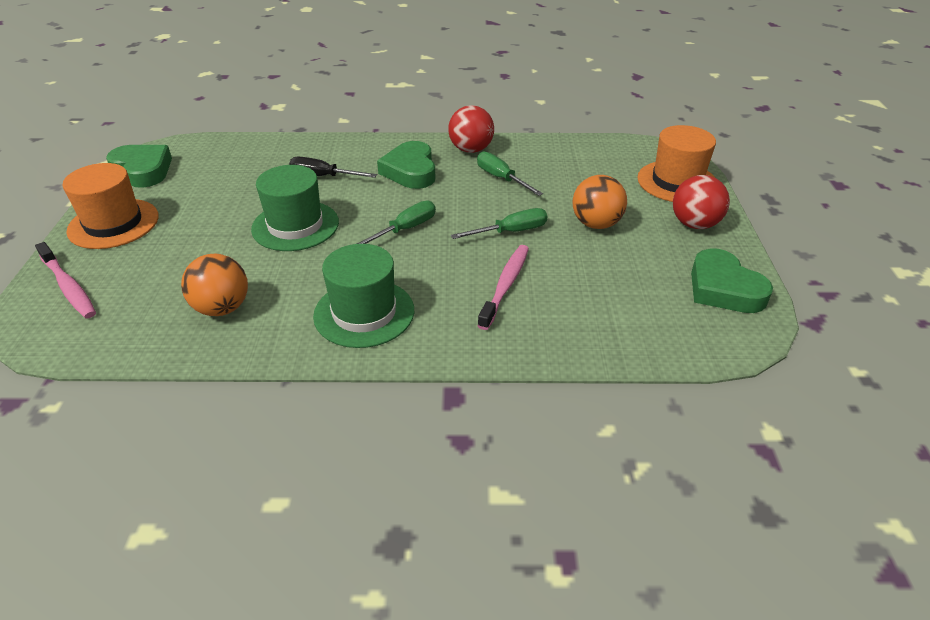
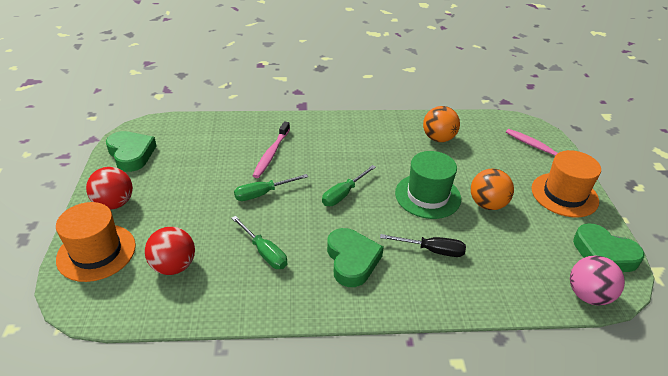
camera: 175 degrees right, 0 degrees up
(197, 145) = (588, 295): none -> pink ball
(364, 313) = (355, 137): green hat -> none
(471, 150) = (293, 296): red ball -> red ball (174, 266)
(596, 224) = (194, 202): orange ball -> orange ball (487, 204)

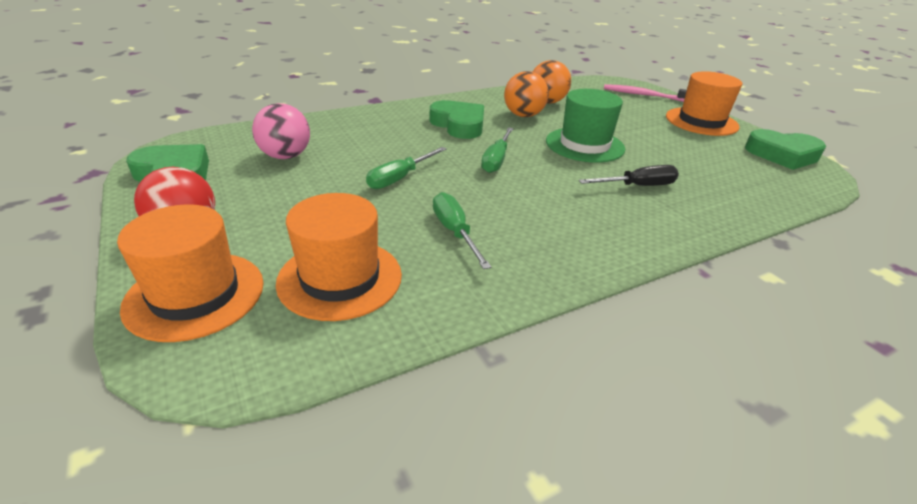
camera: 25 degrees left, 5 degrees down
(174, 266) = (340, 278): red ball -> orange hat
(264, 252) = (455, 232): green screwdriver -> green screwdriver turned 135 degrees counterclockwise
(271, 154) = (377, 142): pink toothbrush -> none
(352, 260) = (566, 214): green heart -> green heart (459, 125)
(487, 204) = (646, 140): orange ball -> orange ball (523, 115)
(588, 295) = (809, 186): pink ball -> pink ball (286, 156)

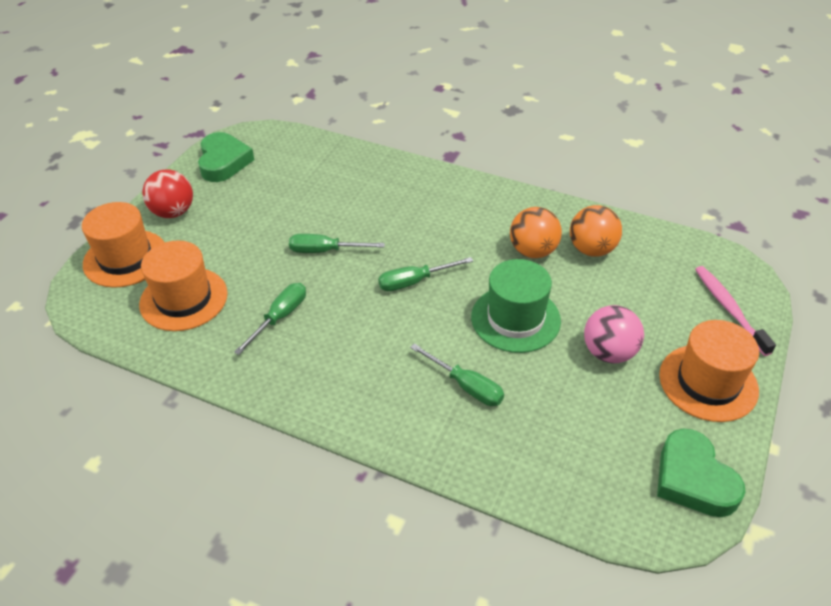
camera: 55 degrees right, 10 degrees up
(286, 156) = (296, 183): pink ball -> pink ball (609, 353)
(459, 125) = (457, 226): green heart -> none
(637, 186) = (466, 386): black screwdriver -> green screwdriver

